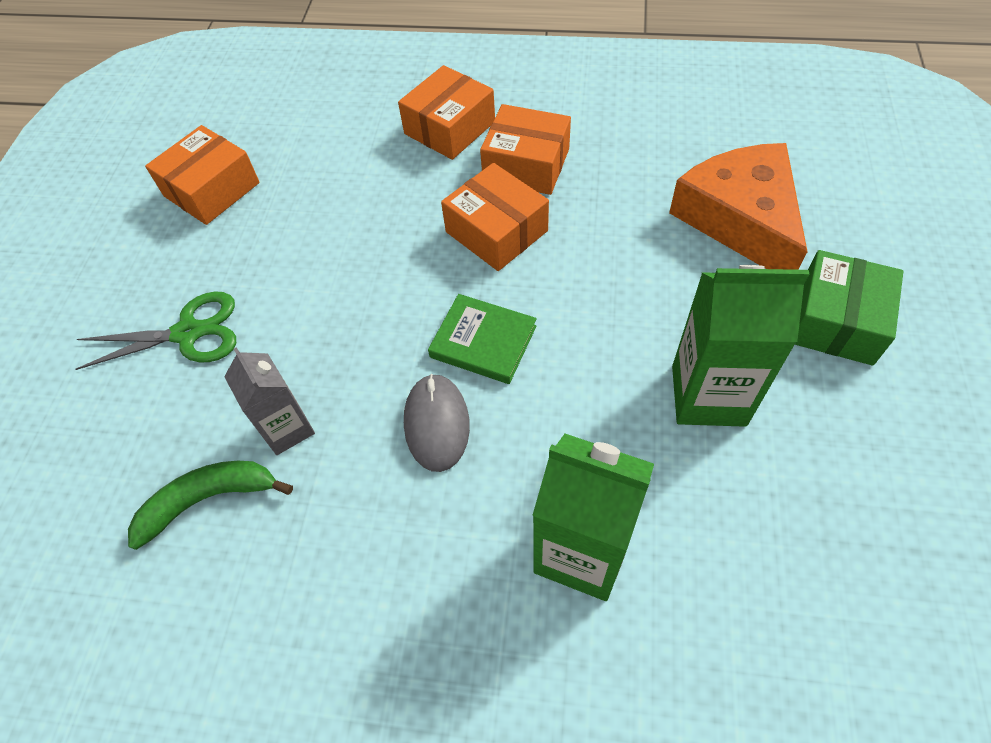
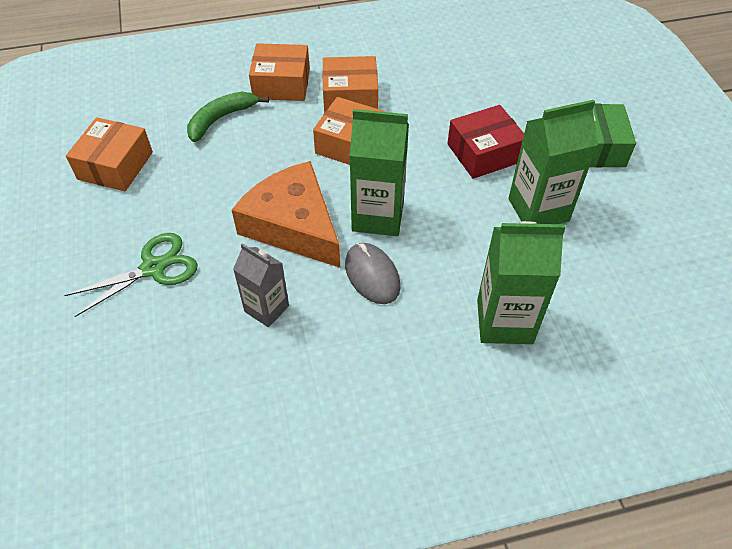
camera: 25 degrees left, 5 degrees down
(208, 499) = (232, 370): green banana -> green banana (221, 119)
(449, 128) = (281, 84): orange box -> orange box turned 75 degrees clockwise
(483, 341) = (378, 216): green book -> green carton
(669, 288) = (484, 153): none -> red box
(740, 218) = (508, 100): orange cheese -> orange cheese (293, 225)

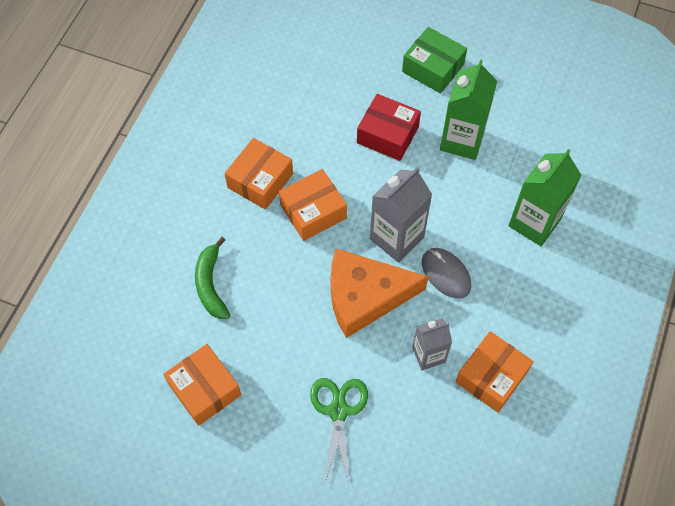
camera: 55 degrees left, 10 degrees up
(281, 84) = (204, 218): orange box -> orange box (491, 376)
(372, 275) = (446, 274): grey mouse -> grey mouse turned 45 degrees clockwise
(378, 216) = (396, 238): green carton -> grey carton
(484, 153) = (387, 135): red box -> red box turned 75 degrees counterclockwise

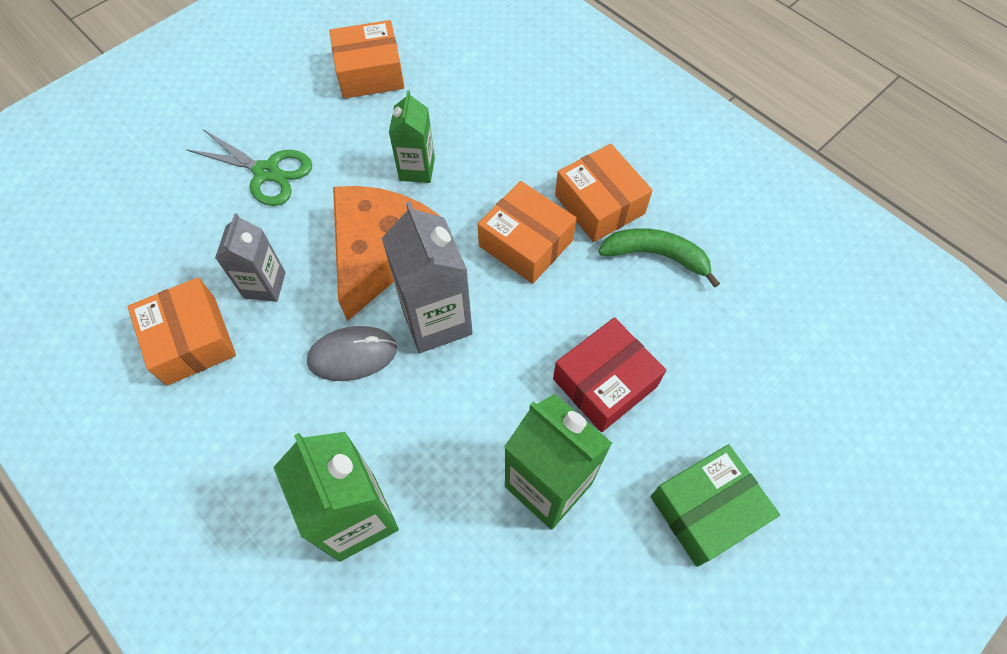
camera: 115 degrees right, 0 degrees up
(210, 284) = (484, 113): green banana -> green banana (656, 255)
(285, 306) = (417, 169): none -> green carton
(313, 211) = (526, 243): orange box -> orange box turned 45 degrees counterclockwise

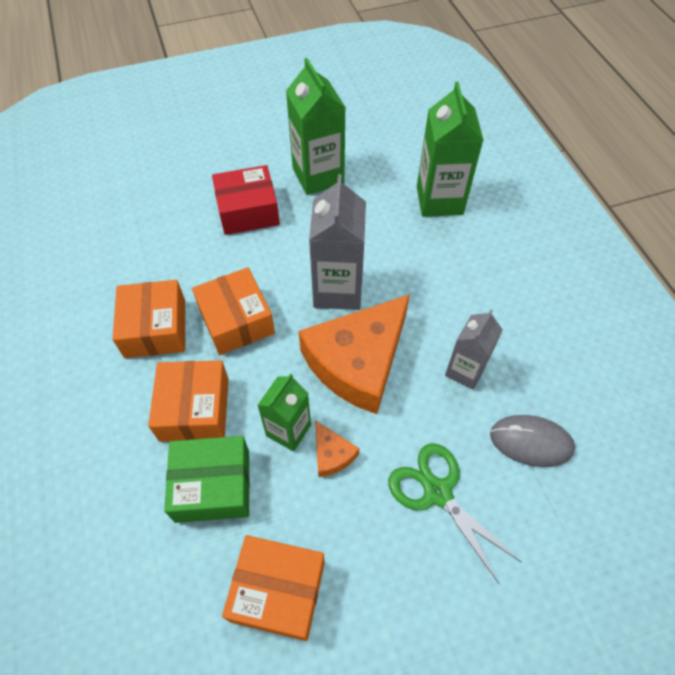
camera: 155 degrees left, 5 degrees down
(191, 340) = (534, 348): orange box -> orange box (194, 409)
(352, 355) = (410, 290): grey mouse -> grey mouse (531, 442)
(369, 166) = (332, 454): none -> orange cheese
(656, 255) = (148, 272): green banana -> none
(706, 510) = (239, 137): green box -> green box (213, 485)

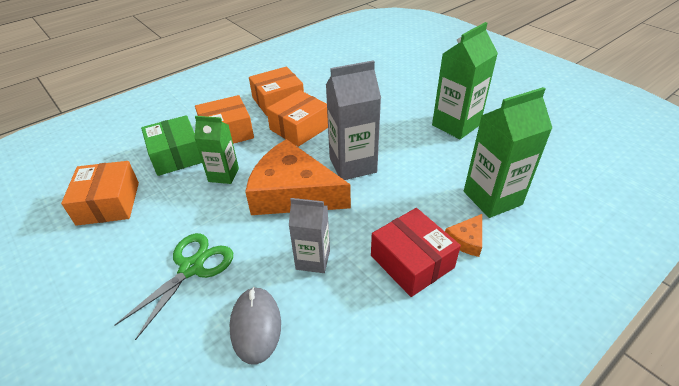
camera: 70 degrees right, 15 degrees down
(248, 211) = (395, 105): red box -> red box (412, 261)
(332, 454) = (210, 200): orange cheese -> orange cheese (466, 240)

